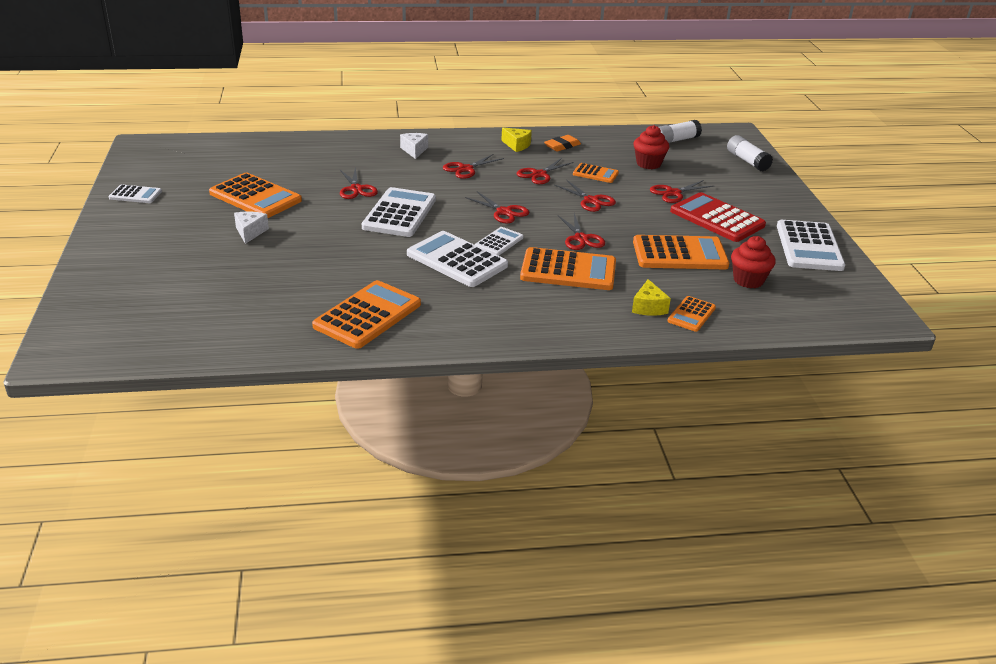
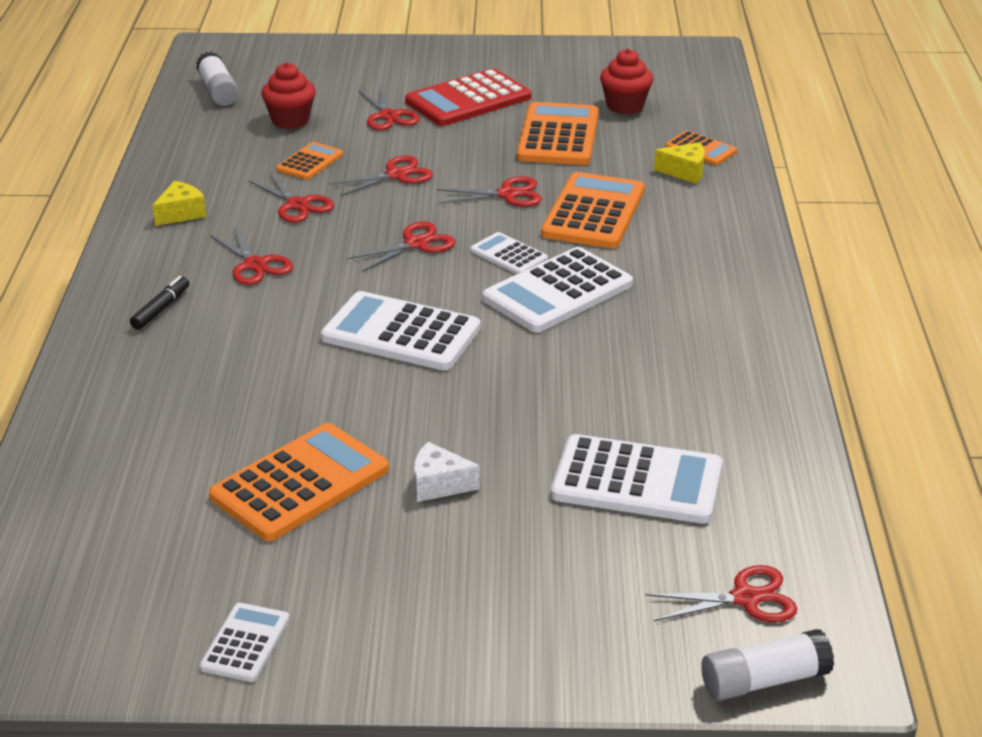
camera: 80 degrees left, 0 degrees up
(356, 189) = (299, 372): red scissors -> red scissors (745, 598)
(367, 315) = (707, 370): orange calculator -> none
(414, 150) = (161, 309): white cheese -> black marker
(562, 146) = (200, 177): orange eraser -> none
(747, 161) = (306, 55): white glue stick -> white glue stick (764, 681)
(809, 246) = (549, 60): white calculator -> white calculator (637, 481)

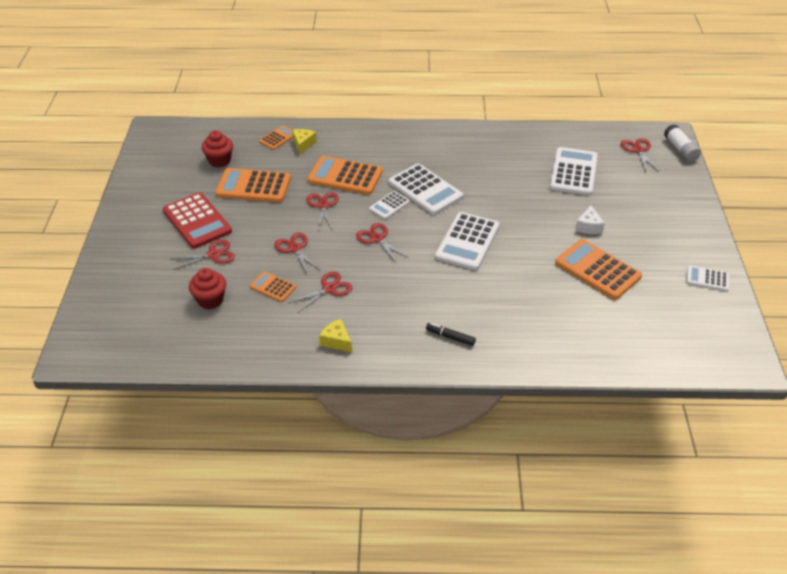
camera: 90 degrees left, 10 degrees up
(218, 91) = (154, 341): white glue stick -> none
(255, 265) = (400, 301): red scissors -> none

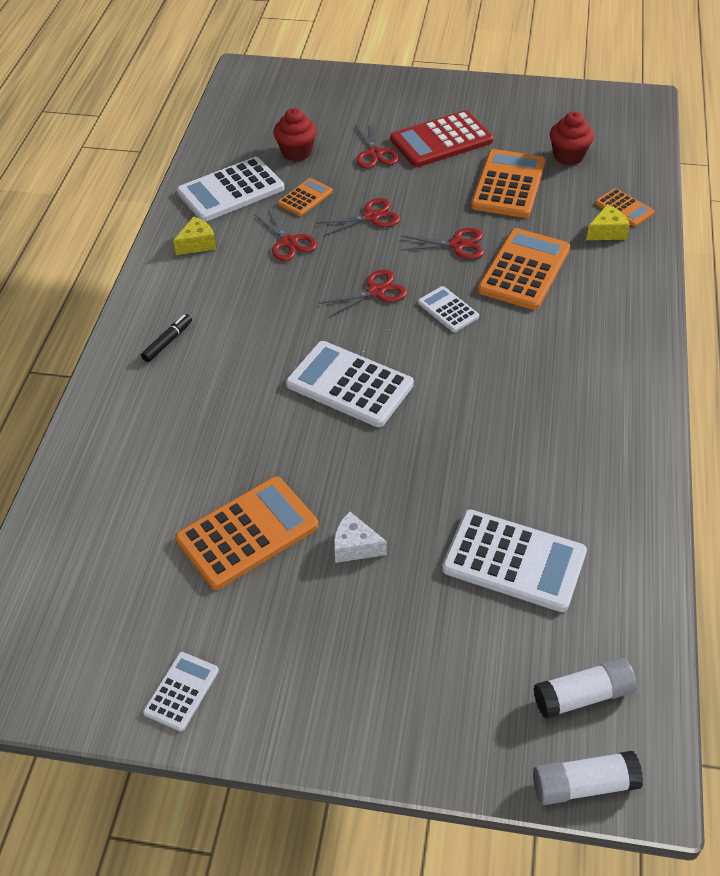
camera: 100 degrees right, 5 degrees up
(303, 144) = (607, 232): yellow cheese -> yellow cheese turned 45 degrees counterclockwise
(425, 190) = (481, 352): white calculator -> white calculator (231, 190)
(638, 150) = (583, 696): red scissors -> white glue stick

